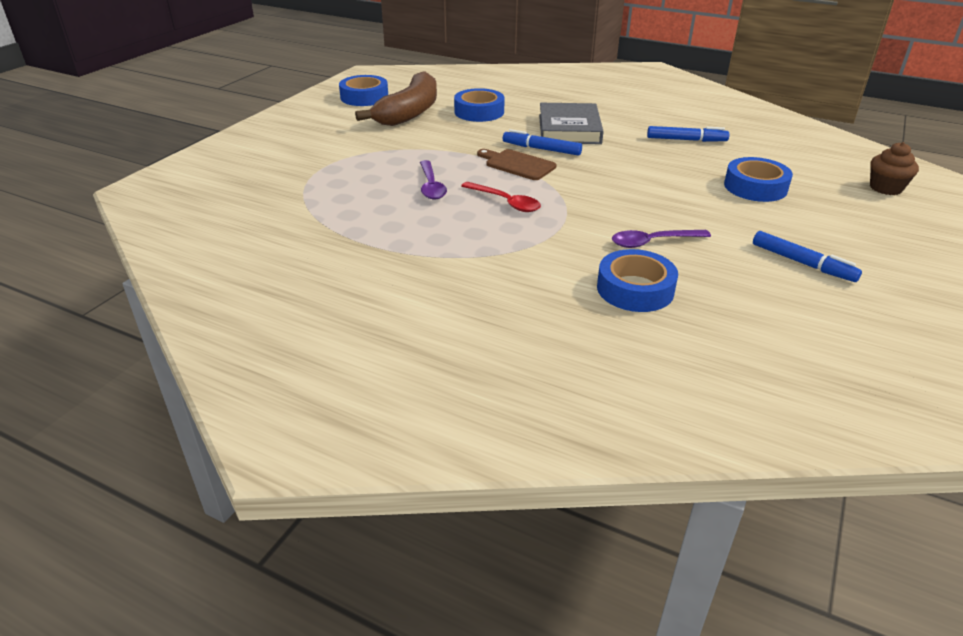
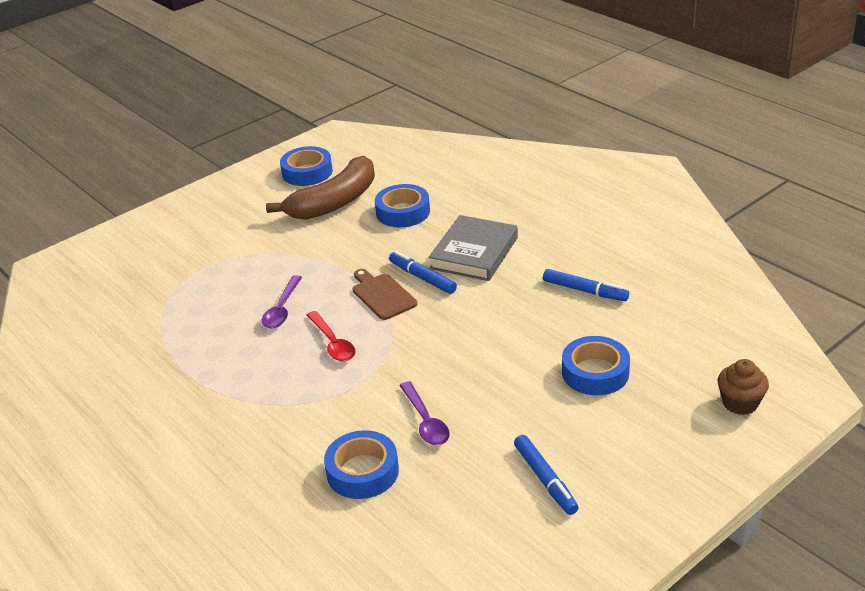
camera: 25 degrees right, 0 degrees up
(652, 242) = (426, 421): purple spoon -> purple spoon turned 120 degrees counterclockwise

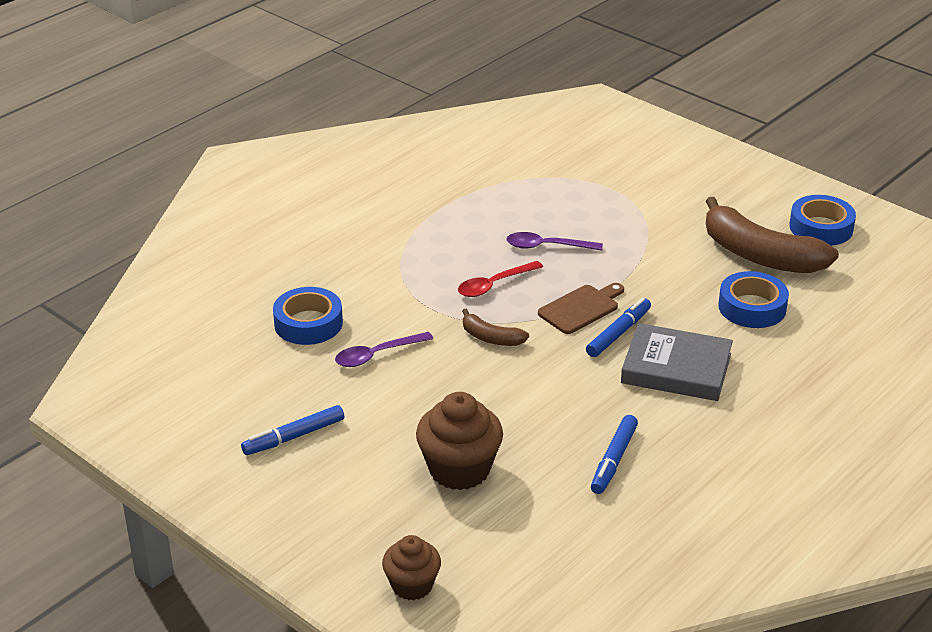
camera: 80 degrees right, 0 degrees up
(413, 348) = (491, 338): none -> brown banana
(595, 372) = (459, 469): blue tape -> brown cupcake

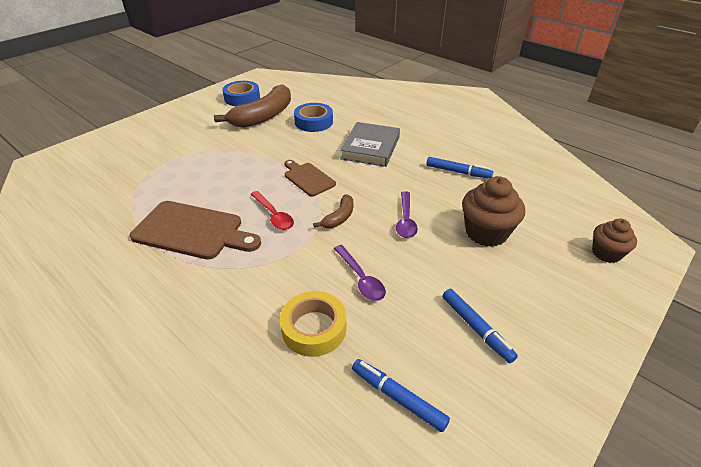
camera: 90 degrees left, 5 degrees up
(308, 323) = (314, 328): blue tape -> yellow tape
(463, 230) = (192, 231): none -> brown cutting board
(546, 246) = (230, 190): purple spoon -> purple spoon (406, 220)
(618, 333) = (336, 165): blue marker -> blue marker (398, 397)

